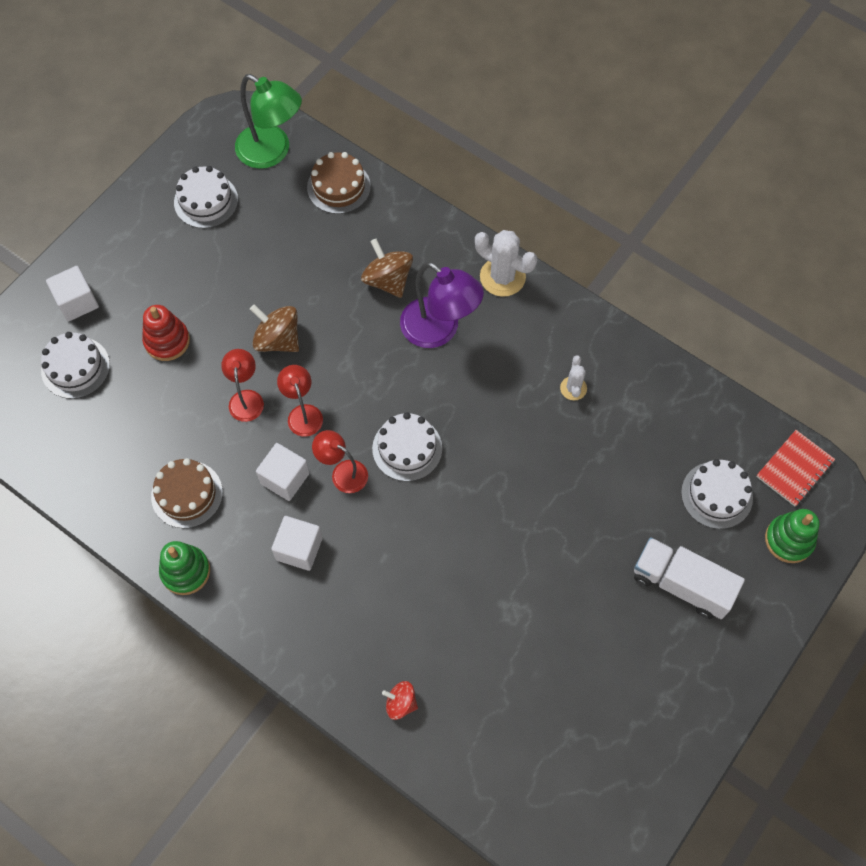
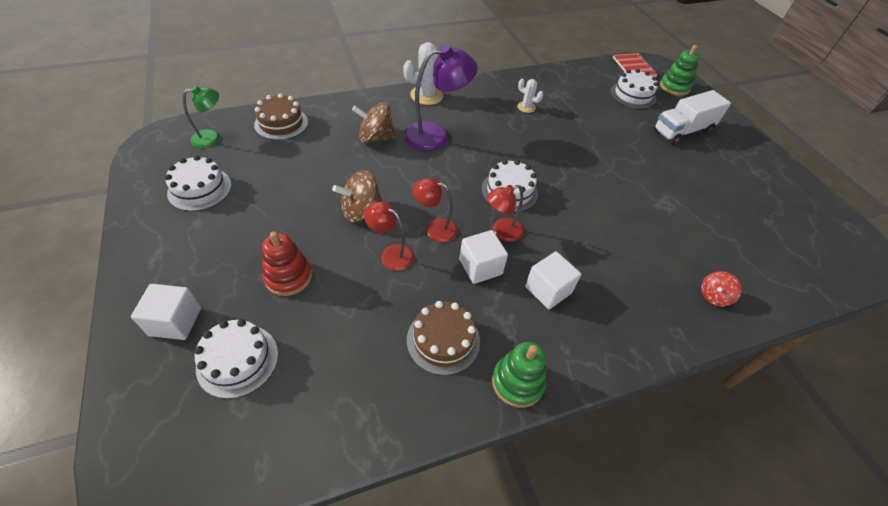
camera: 60 degrees left, 15 degrees down
(272, 152) = (212, 138): green lamp -> green lamp, size x0.59

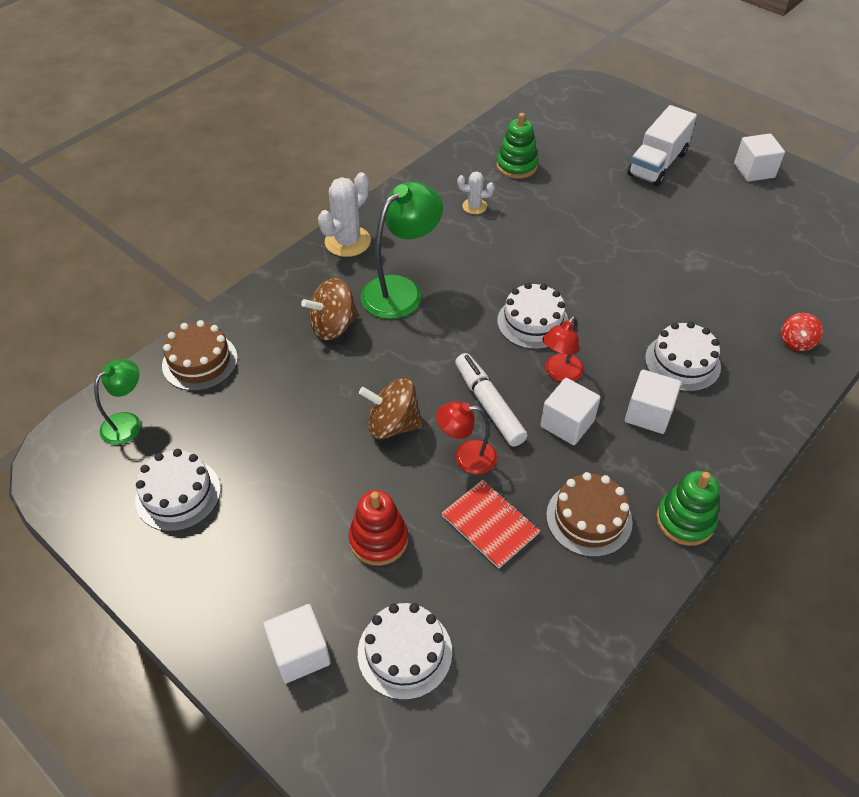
camera: 25 degrees left, 0 degrees up
(361, 211) = (393, 425): brown spinning top -> brown spinning top turned 60 degrees clockwise
(435, 228) = (489, 405): red lamp -> white marker
(436, 135) = (401, 290): purple lamp -> green lamp
(633, 67) = (554, 99): red notebook -> red notebook (490, 524)
(633, 95) = (578, 138): white cake -> white cake (682, 362)
(674, 87) = (614, 108): green stacking toy -> green stacking toy (516, 166)
(760, 164) = (754, 170): none -> white cube

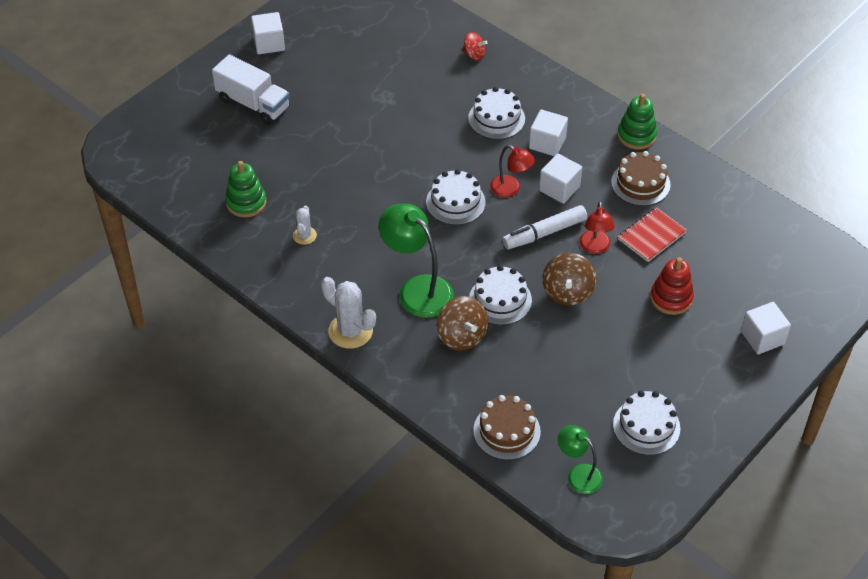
camera: 90 degrees left, 0 degrees up
(404, 652) = (752, 282): white cake -> white cake (500, 300)

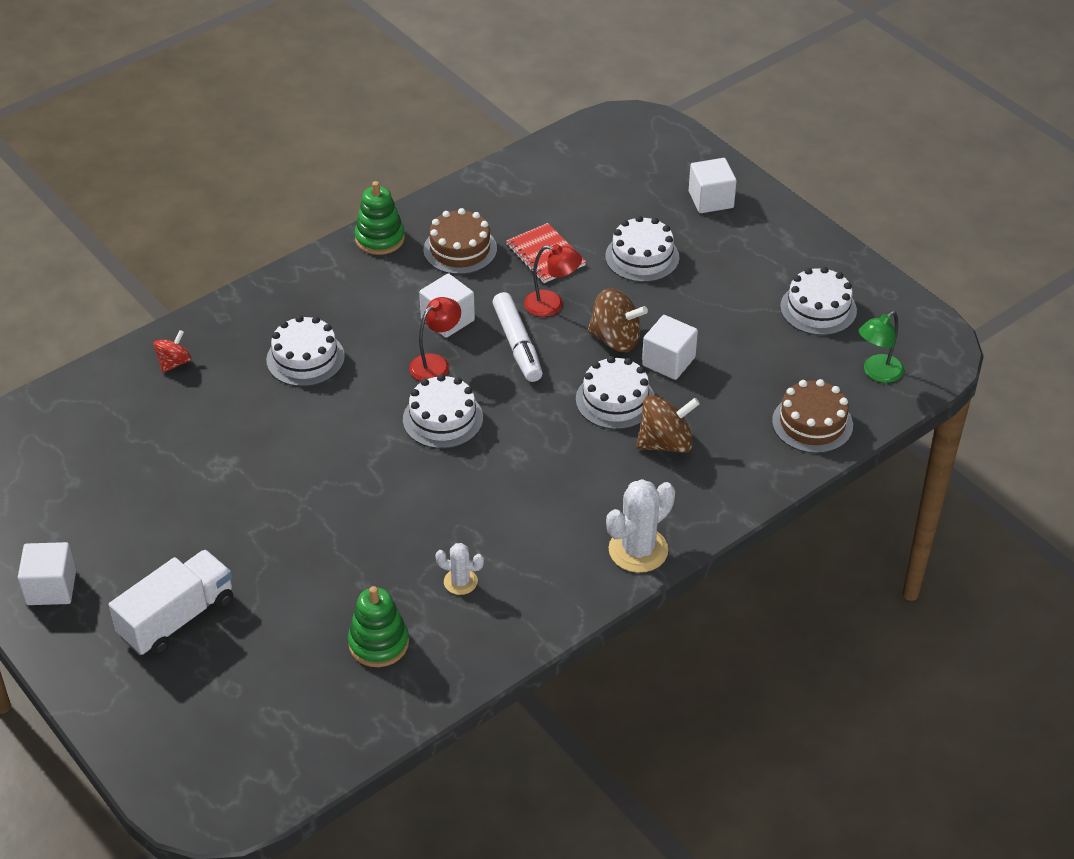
camera: 80 degrees left, 5 degrees down
(417, 289) = (582, 475): green lamp -> none
(547, 143) = (366, 318): white cube -> white cube (668, 361)
(671, 298) = (642, 257): red stacking toy -> white cake

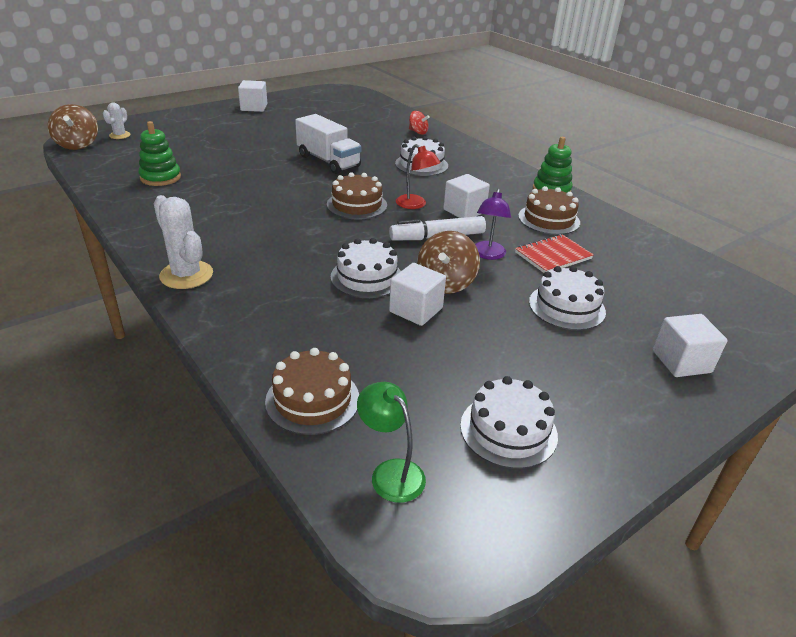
camera: 90 degrees right, 10 degrees down
(177, 618) = (216, 131): white truck -> white truck (328, 161)
(443, 419) = (357, 205): white cake -> brown cake
(460, 582) = (196, 204): white cactus -> white cactus (120, 135)
(552, 305) = (488, 255): red lamp -> purple lamp
(665, 443) = (307, 299): brown spinning top -> brown spinning top (78, 144)

